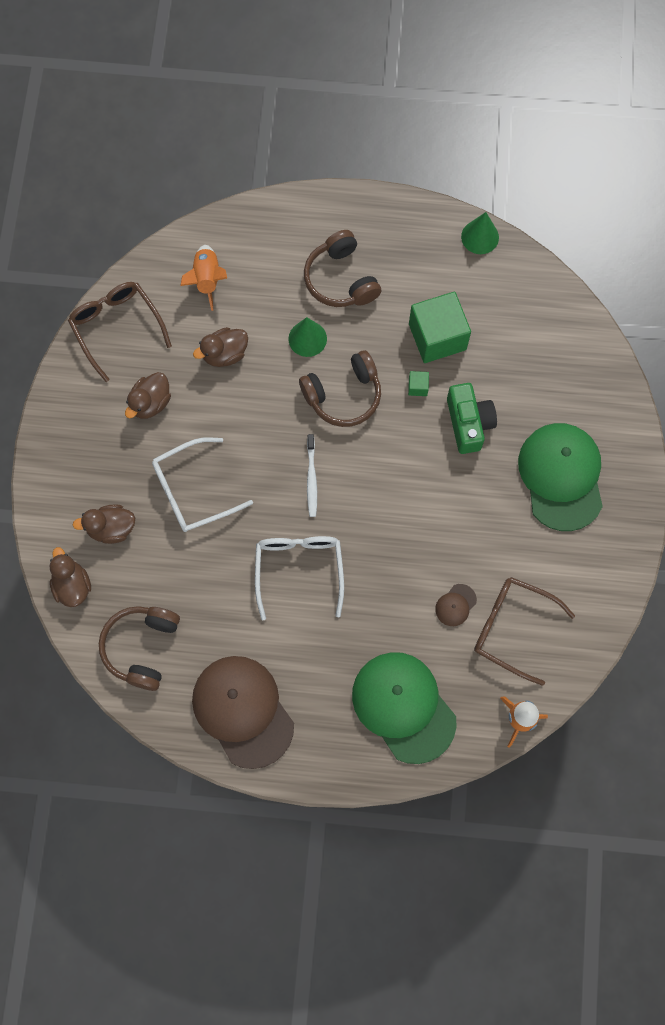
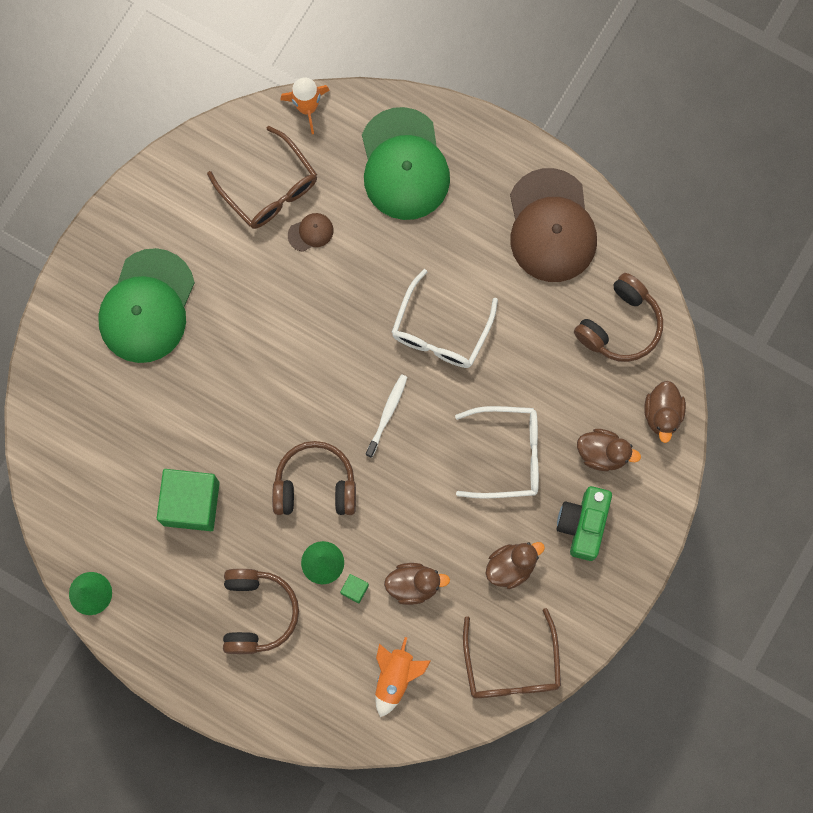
camera: 155 degrees left, 5 degrees up
(418, 387) = (237, 460): green cube -> green cube (354, 589)
(468, 423) = (207, 399): green camera -> green camera (583, 524)

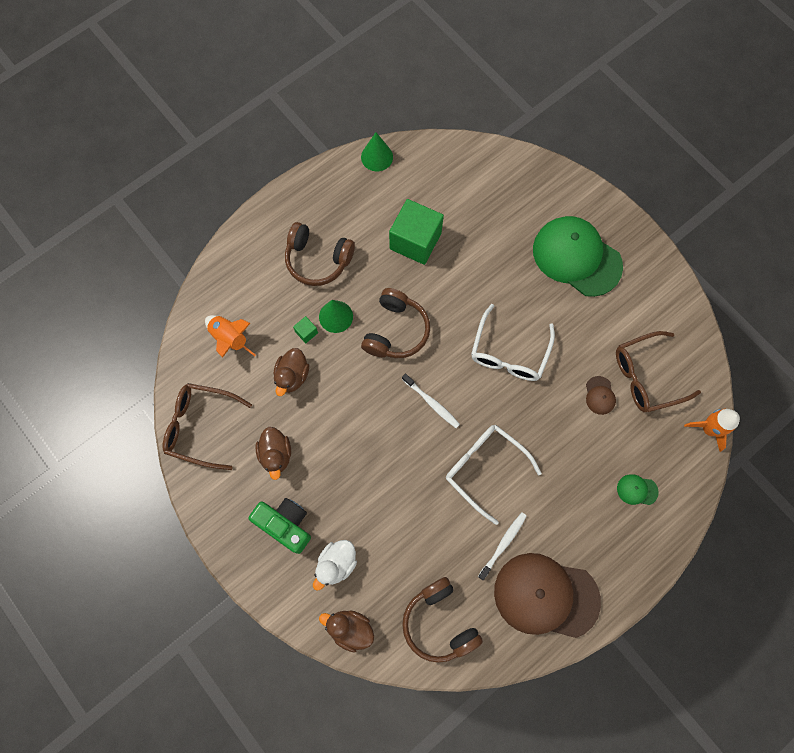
camera: 110 degrees right, 5 degrees down
(404, 164) = (637, 490): green cap -> green cap, size x0.40
(507, 455) = (364, 484): white glasses -> white glasses (509, 352)
(515, 286) = (503, 544): none -> white toothbrush
(603, 453) = (336, 564): brown duck -> white duck

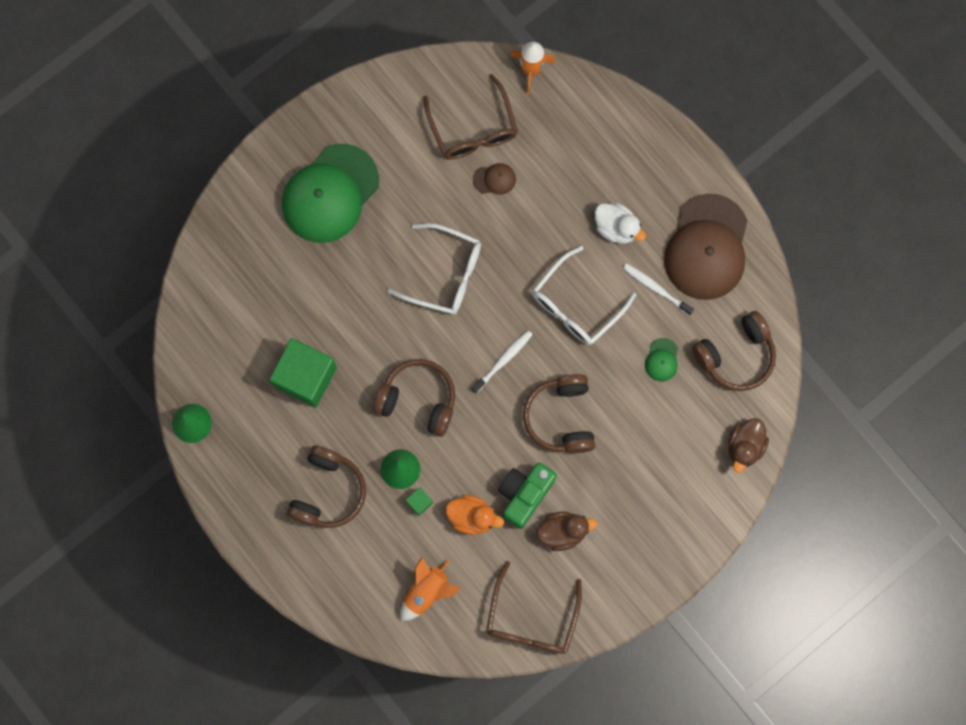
camera: 90 degrees left, 5 degrees up
(285, 524) = (639, 518): green camera -> green camera (524, 494)
(292, 376) = (472, 517): brown duck -> orange duck
(336, 564) = (679, 462): white duck -> white duck (616, 228)
(379, 454) = (561, 417): none -> brown headphones
(637, 490) = (597, 149): green cap -> green cap (662, 360)

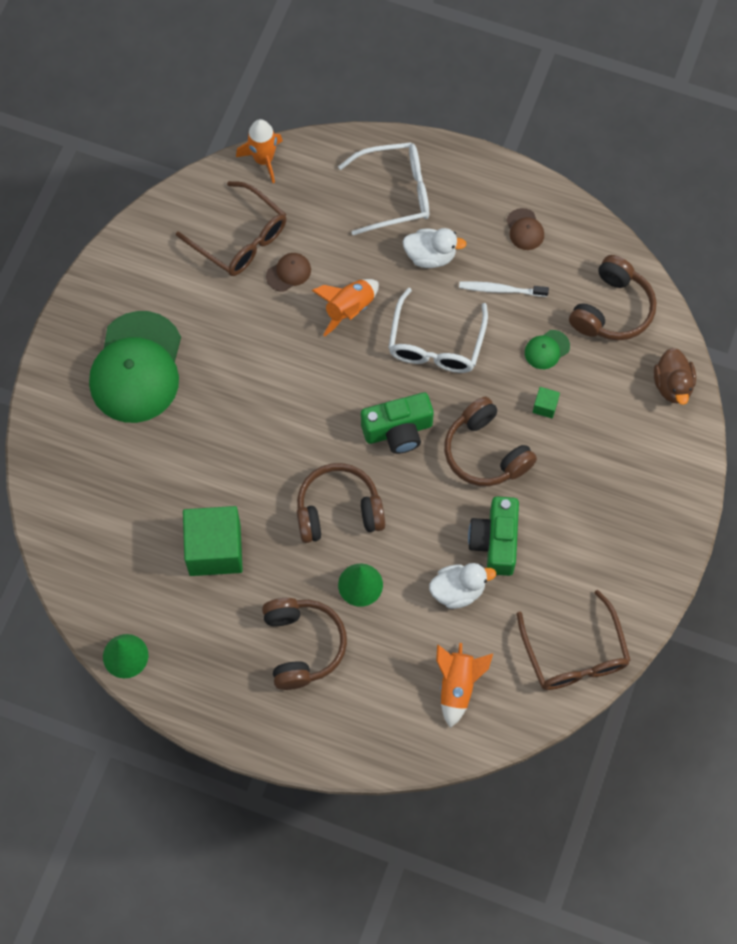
camera: 30 degrees left, 10 degrees down
(419, 502) = (398, 605): green cube -> green cube (545, 406)
(444, 274) = (293, 382): white glasses -> white glasses (394, 193)
(472, 517) = (458, 590): orange duck -> white duck
(503, 361) = (398, 430): white toothbrush -> green camera
(524, 237) = (349, 309): none -> orange rocket
(563, 531) = (553, 556): brown duck -> none
(662, 360) = (547, 349): green cap -> green cap turned 75 degrees clockwise
(707, 247) = (525, 229): brown cap -> brown cap, size x0.40

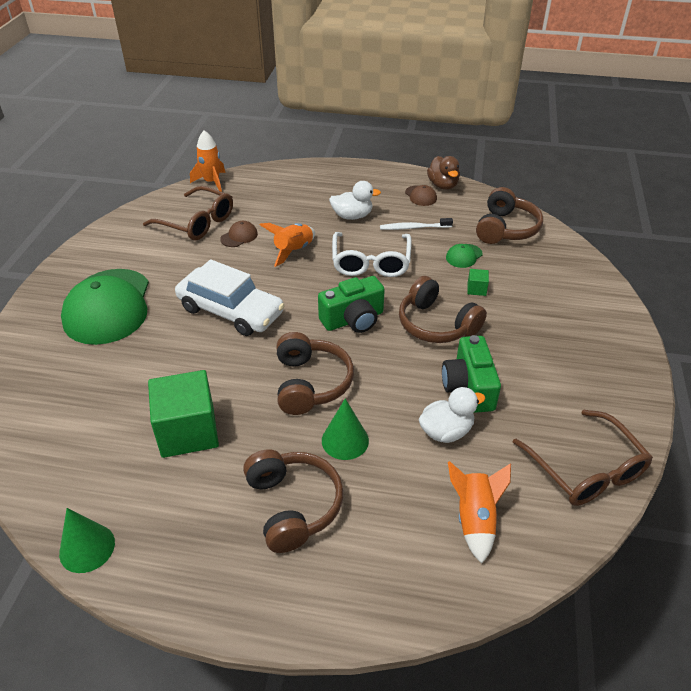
camera: 10 degrees left, 25 degrees down
(268, 396) = (231, 311): none -> white car
(338, 511) = (310, 383): brown headphones -> brown headphones turned 105 degrees clockwise
(394, 193) = (315, 188): white glasses -> none
(672, 385) = (575, 264): brown duck -> brown duck (443, 185)

